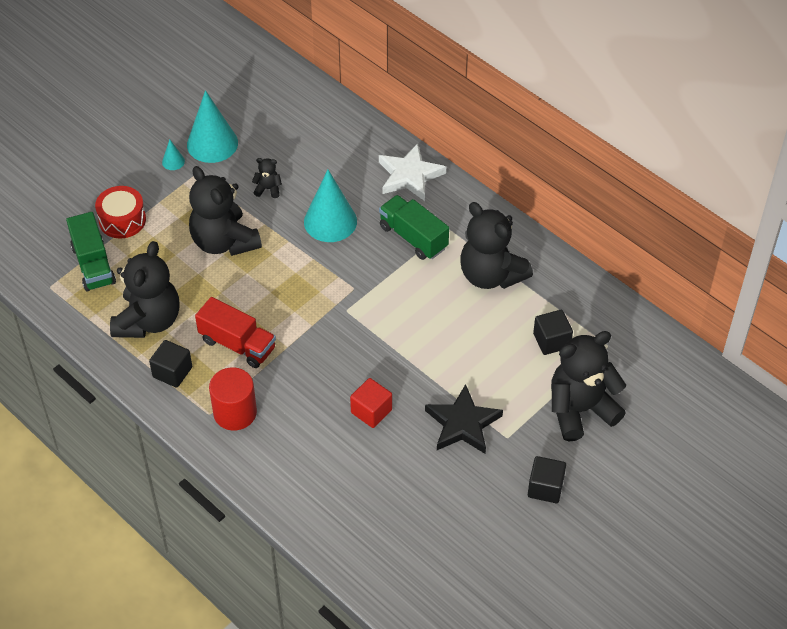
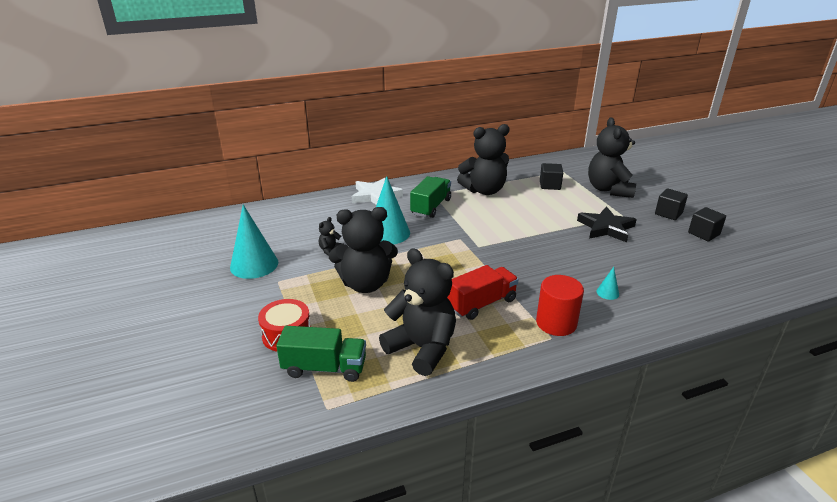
camera: 65 degrees left, 20 degrees down
(172, 372) = (492, 348): black cube -> black cube (703, 234)
(173, 161) = (250, 289): turquoise cone -> turquoise cone (607, 292)
(371, 411) = (581, 259): red cube -> none
(413, 237) = (431, 207): green truck -> green truck turned 135 degrees clockwise

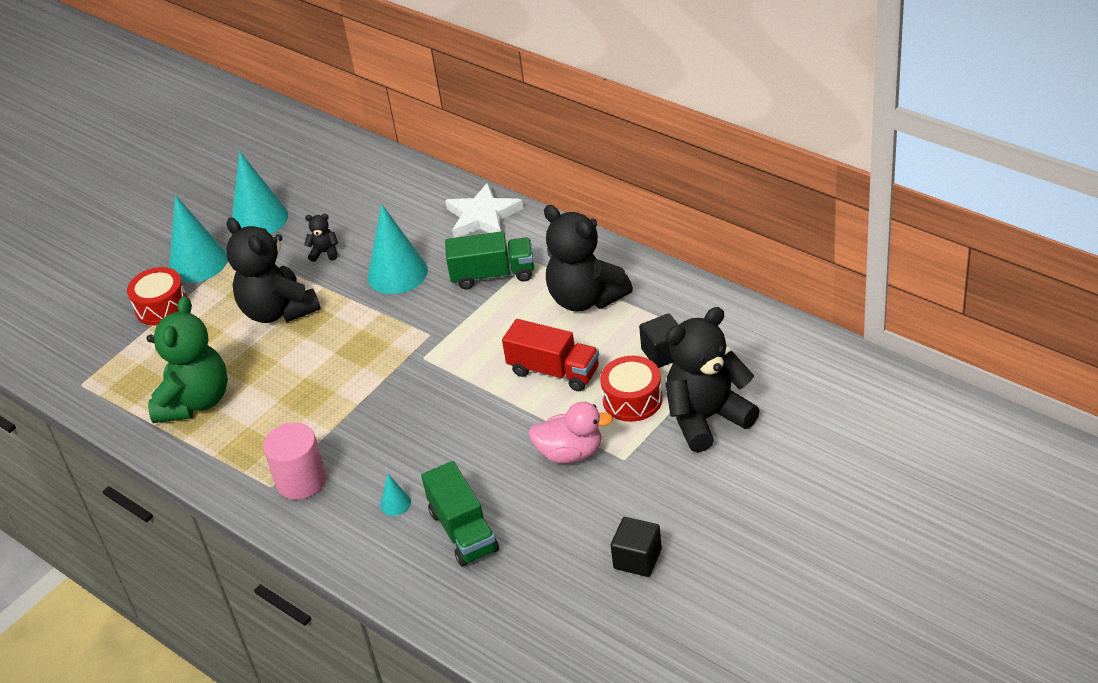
camera: 65 degrees right, 10 degrees up
(260, 303) = (198, 263): none -> turquoise cone
(324, 368) = (130, 355): green truck -> green truck (463, 531)
(422, 348) = (195, 401): black teddy bear -> green teddy bear
(481, 304) = (300, 410): red truck -> red truck (554, 371)
(556, 323) = (301, 480): red cylinder -> pink cylinder
(578, 201) = (632, 399): none -> red drum
(606, 228) = (570, 453): black star -> pink duck
(668, 213) = (676, 505): black cube -> none

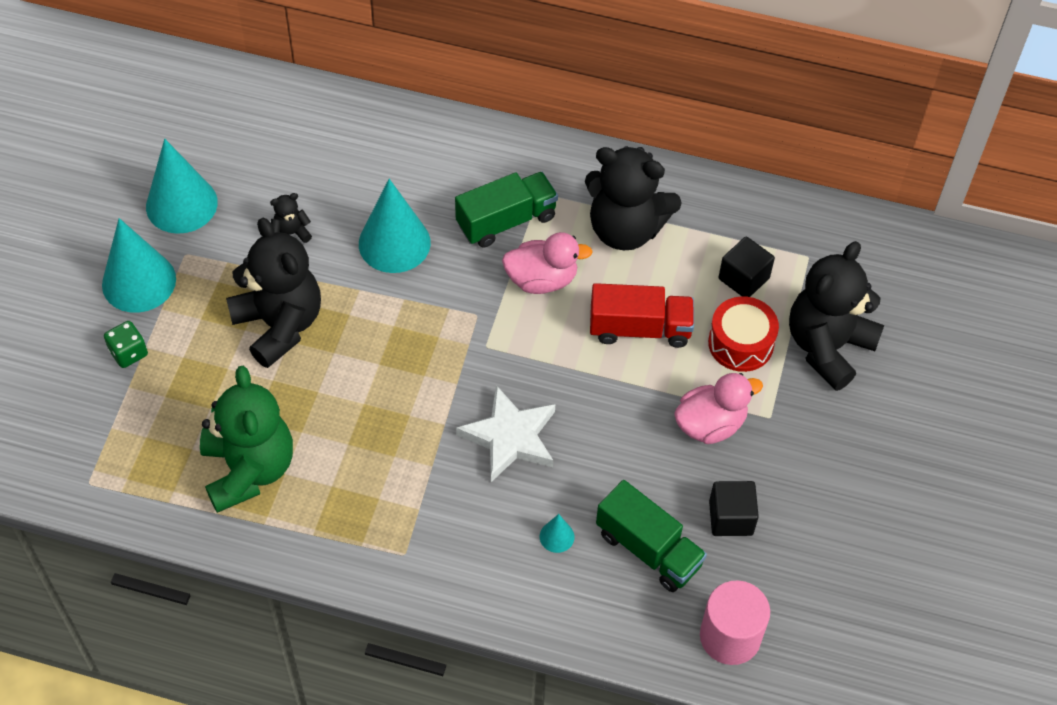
camera: 30 degrees left, 15 degrees up
(162, 307) = (128, 353): red drum -> green dice
(278, 311) = (279, 325): black teddy bear -> black teddy bear turned 150 degrees counterclockwise
(301, 480) = (435, 537): pink cylinder -> pink cylinder (730, 636)
(483, 217) = (453, 146): white star -> white star (510, 437)
(496, 321) = (542, 280): none -> pink duck
(637, 559) = (843, 530): black cube -> black cube (731, 518)

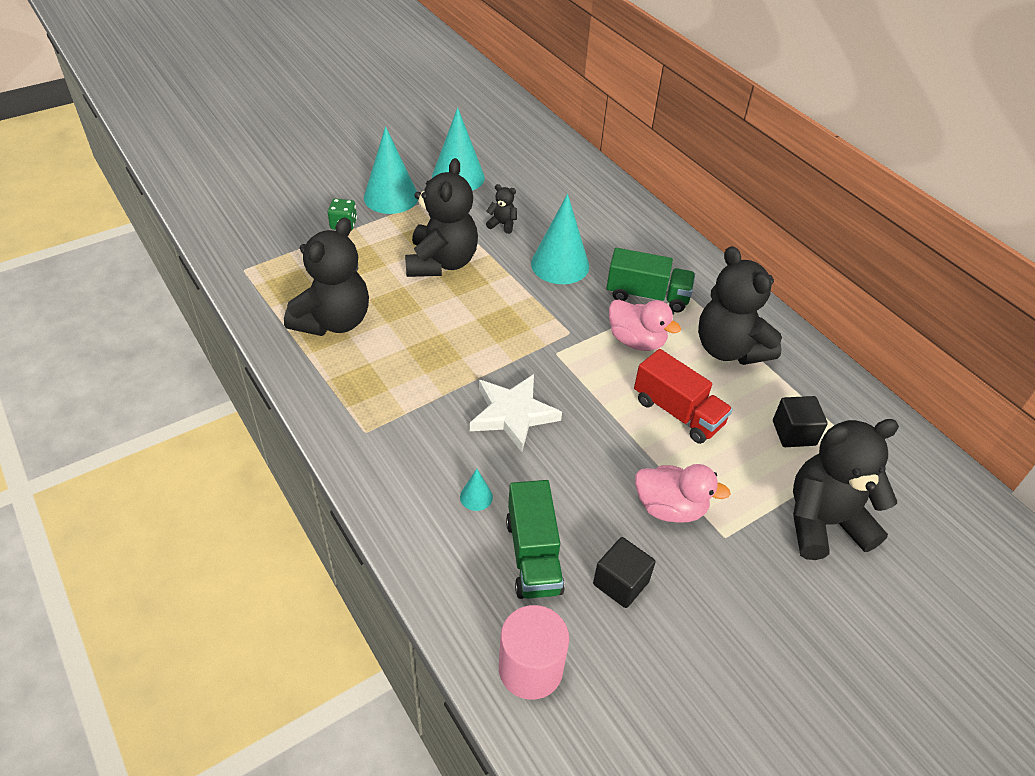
camera: 40 degrees right, 10 degrees down
(249, 469) = (333, 321): green teddy bear -> black teddy bear
(740, 343) = (749, 472): red drum -> none

